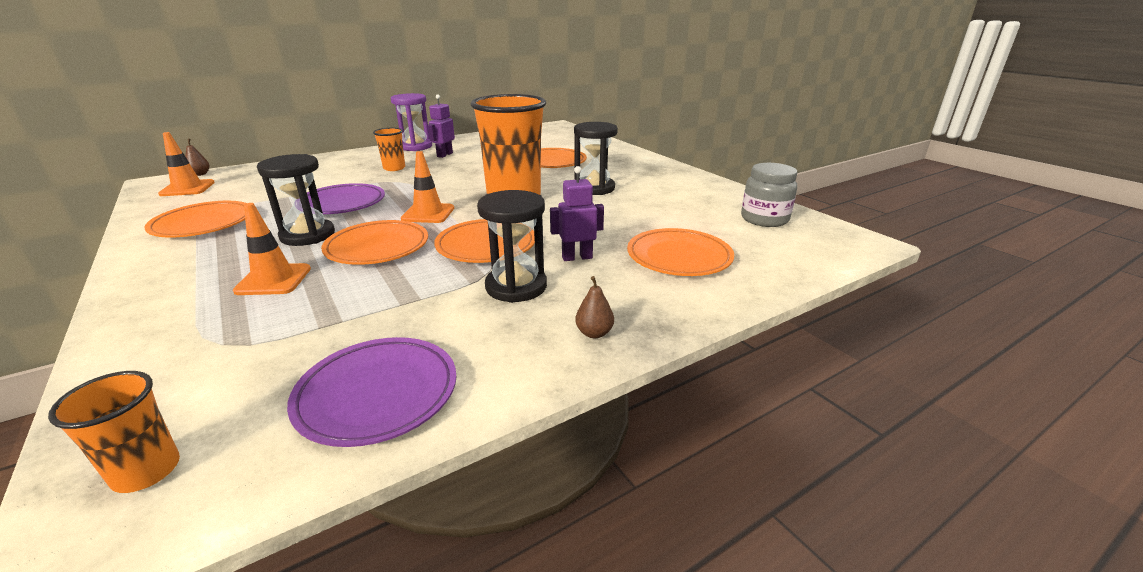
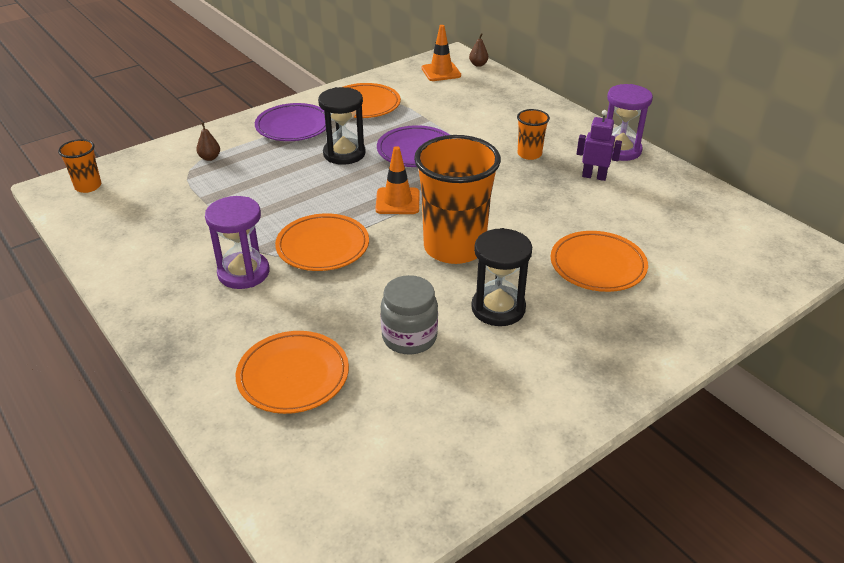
camera: 85 degrees right, 10 degrees up
(273, 280) = (267, 162): orange traffic cone -> none
(377, 247) = (320, 191): orange plate -> none
(377, 394) = (123, 236): purple plate -> purple plate (293, 126)
(516, 286) = (243, 273): black hourglass -> purple hourglass
(577, 257) = (296, 304): purple robot -> none
(594, 333) = (165, 319): brown pear -> brown pear (210, 158)
(764, 219) = (407, 471): grey jar -> grey jar (409, 337)

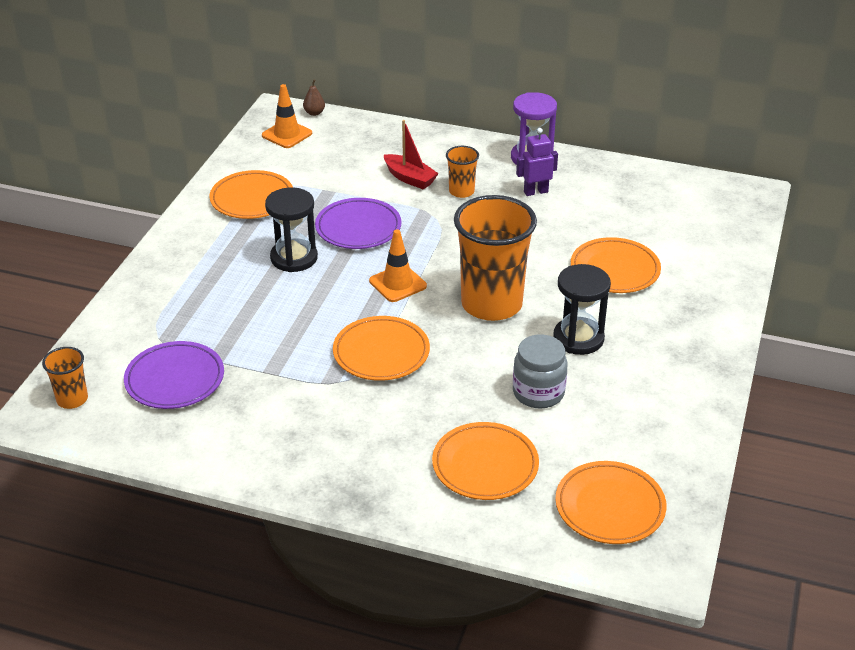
camera: 35 degrees left, 0 degrees up
(210, 158) = (163, 317): brown pear -> none
(243, 273) = (340, 407): purple hourglass -> none
(293, 126) = (208, 250): purple plate -> purple plate (175, 379)
(354, 474) = (610, 507): none -> orange plate
(498, 130) = (410, 178): none -> red boat

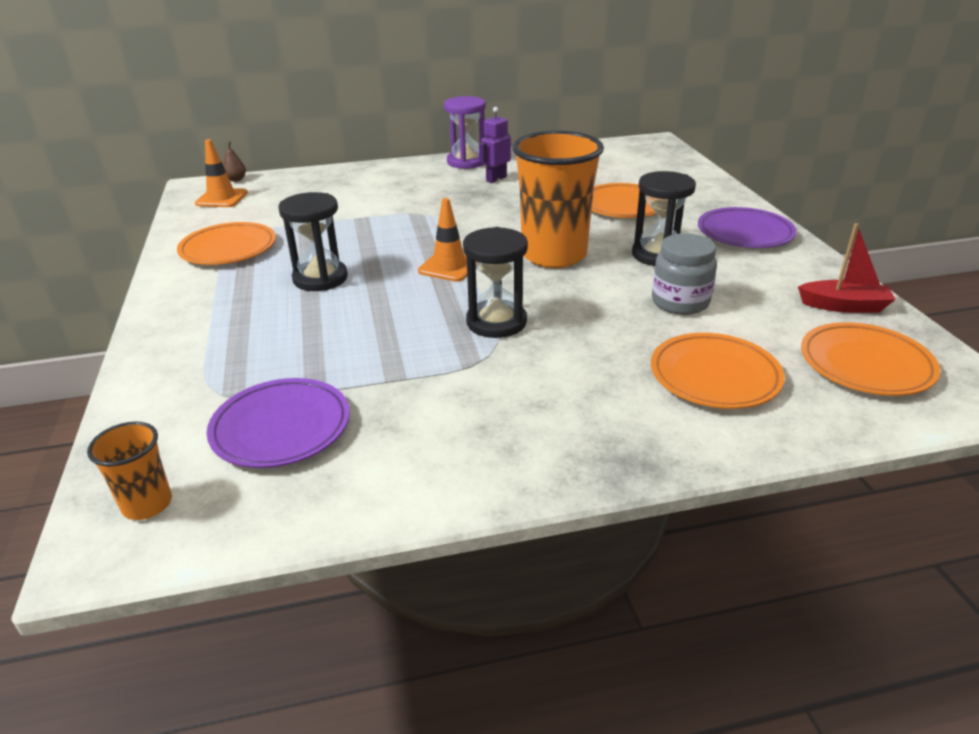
camera: 30 degrees left, 5 degrees down
(358, 228) = (364, 240): purple plate -> purple plate (745, 233)
(381, 353) = (496, 322): orange plate -> black hourglass
(410, 178) = (375, 197): red boat -> red boat (844, 306)
(461, 191) = (433, 194): orange cup -> none

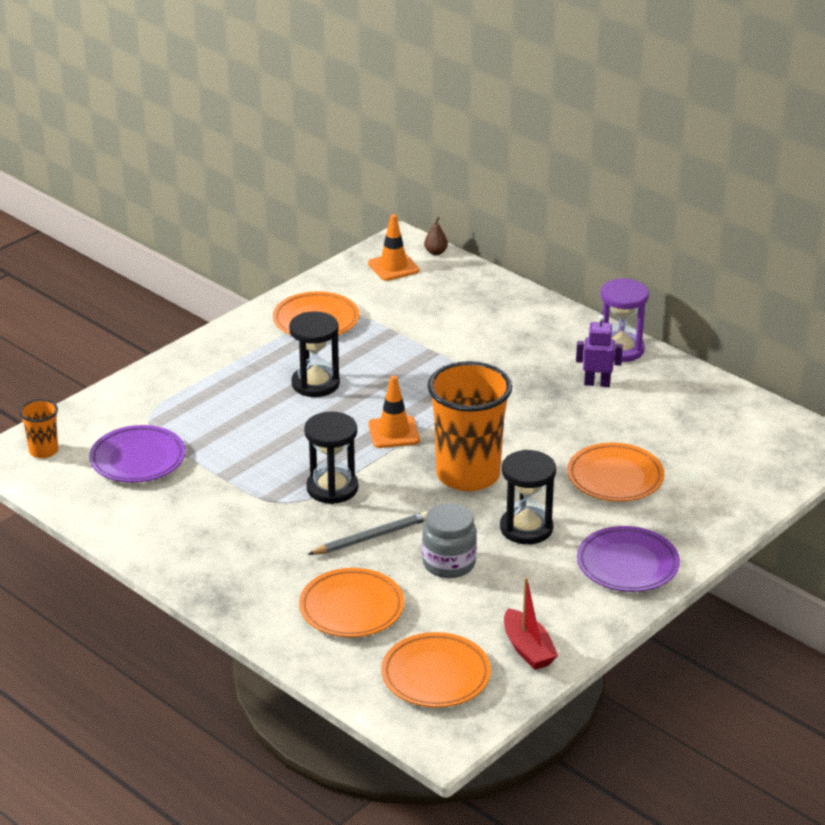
camera: 55 degrees right, 0 degrees up
(600, 327) = (371, 537): none -> grey pencil

